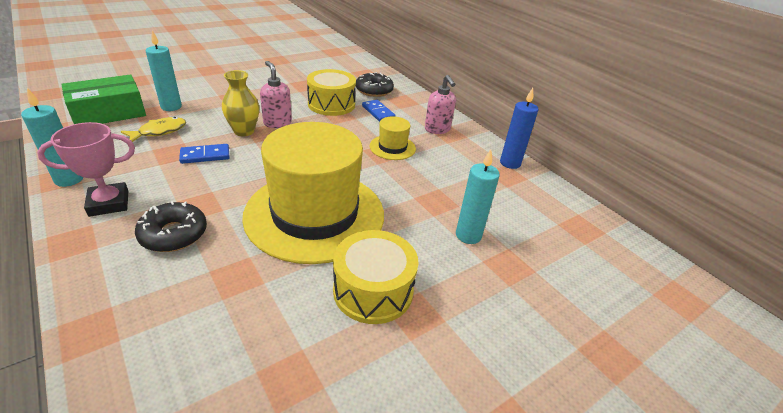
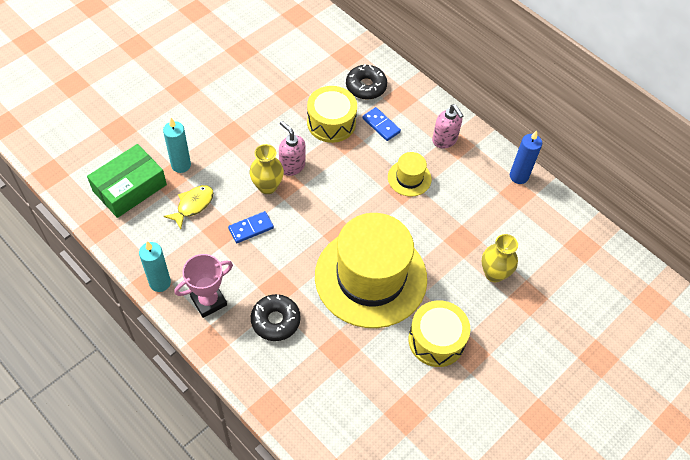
camera: 10 degrees left, 20 degrees up
(468, 235) = (494, 273): turquoise candle -> yellow vase

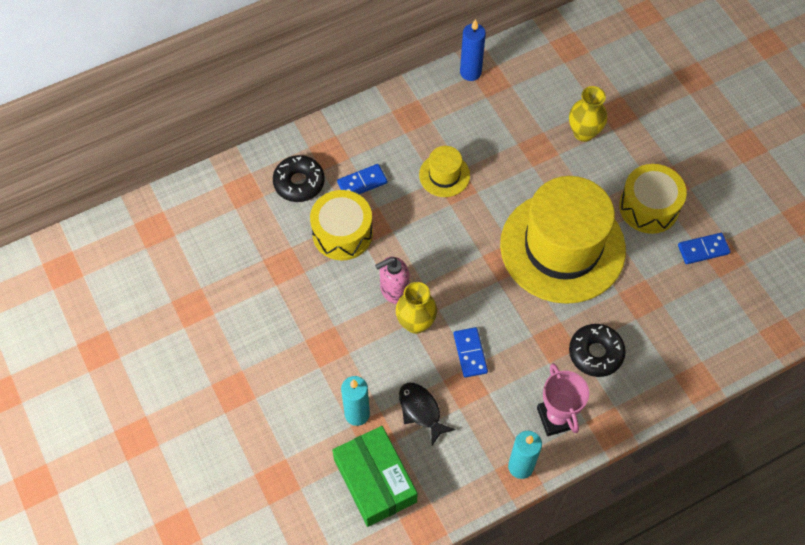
camera: 70 degrees left, 5 degrees up
(193, 205) = (421, 411): yellow fish -> black fish
(407, 394) = (703, 249): none -> blue domino
(444, 140) = (402, 126): pink soap dispenser -> none

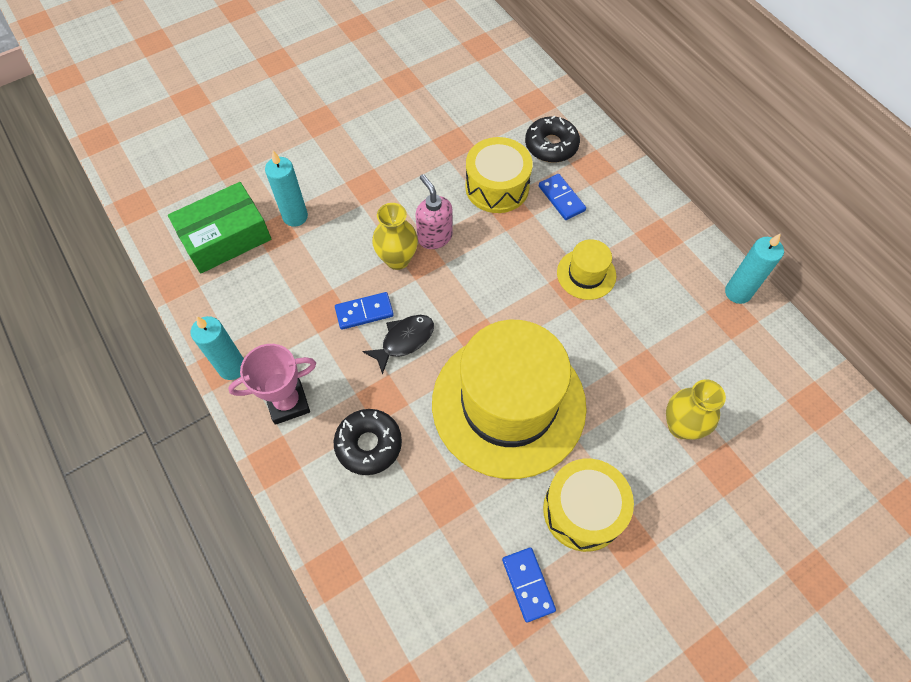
camera: 85 degrees right, 0 degrees up
(421, 411) = (298, 271): black fish -> black fish (404, 340)
(470, 72) = (737, 292): blue candle -> turquoise candle

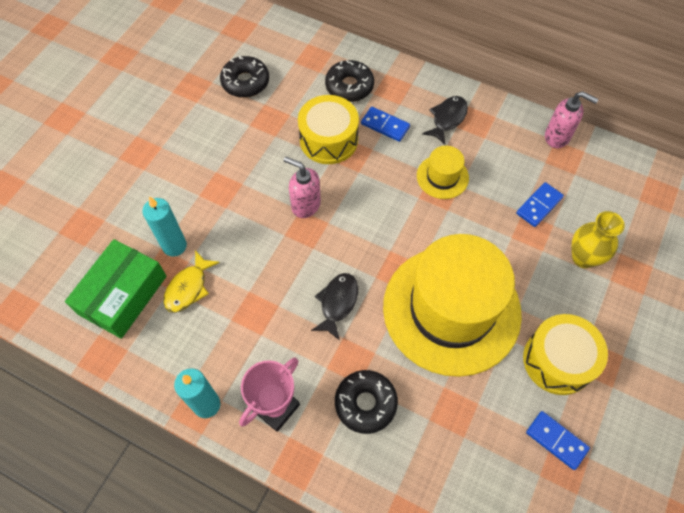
camera: 30 degrees left, 0 degrees up
(283, 259) = (188, 287): none -> yellow fish
(364, 312) = (289, 297): blue domino -> blue domino (539, 205)
(397, 259) = (287, 239): yellow vase -> none
(454, 99) = (245, 82): none -> black donut
(630, 221) = (447, 119): none -> black fish
(737, 292) = (557, 137): turquoise candle -> pink soap dispenser

